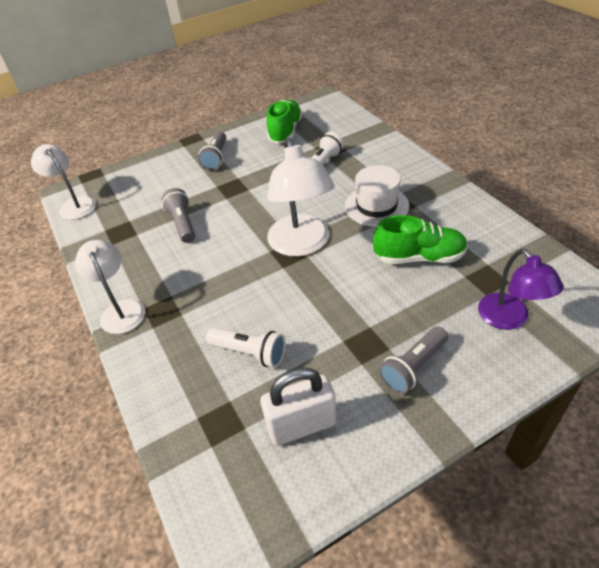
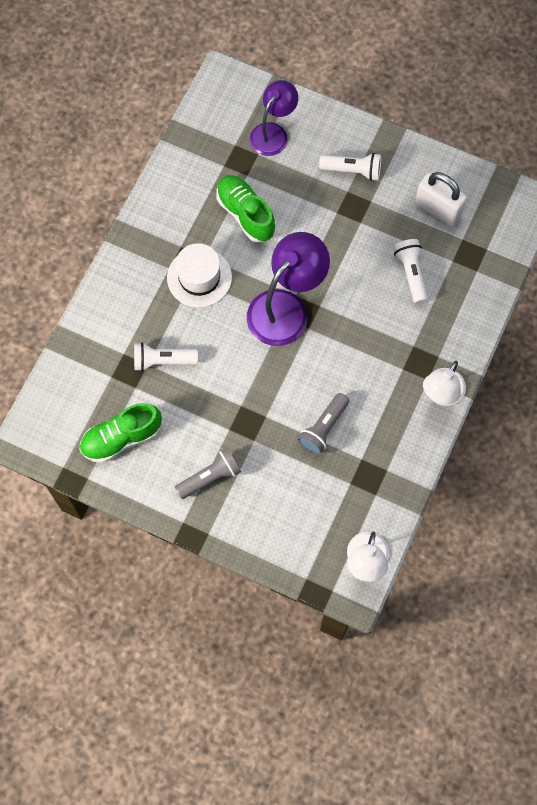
camera: 130 degrees left, 25 degrees up
(301, 245) = (286, 308): white lamp -> purple lamp
(413, 367) = (352, 170): grey flashlight -> white flashlight

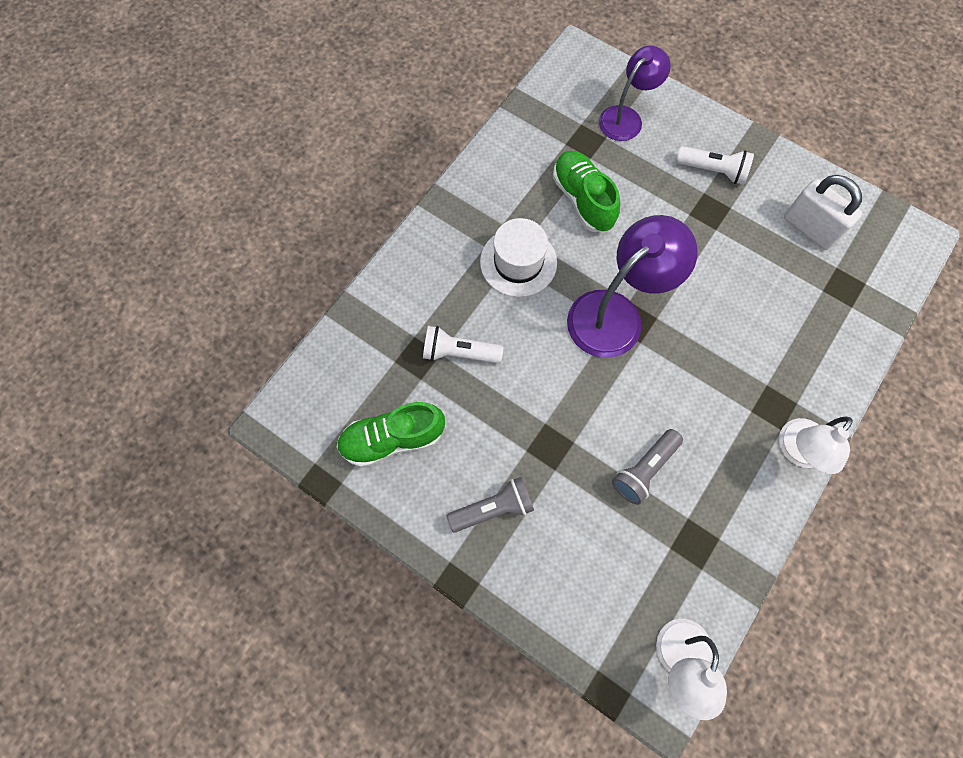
camera: 10 degrees right, 0 degrees up
(411, 273) = (771, 297): white flashlight -> none

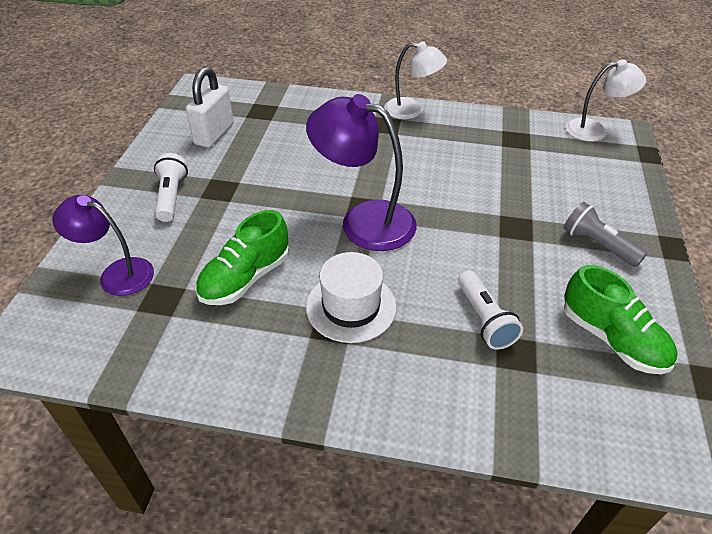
camera: 115 degrees left, 25 degrees down
(644, 469) = (487, 172): grey flashlight -> none

